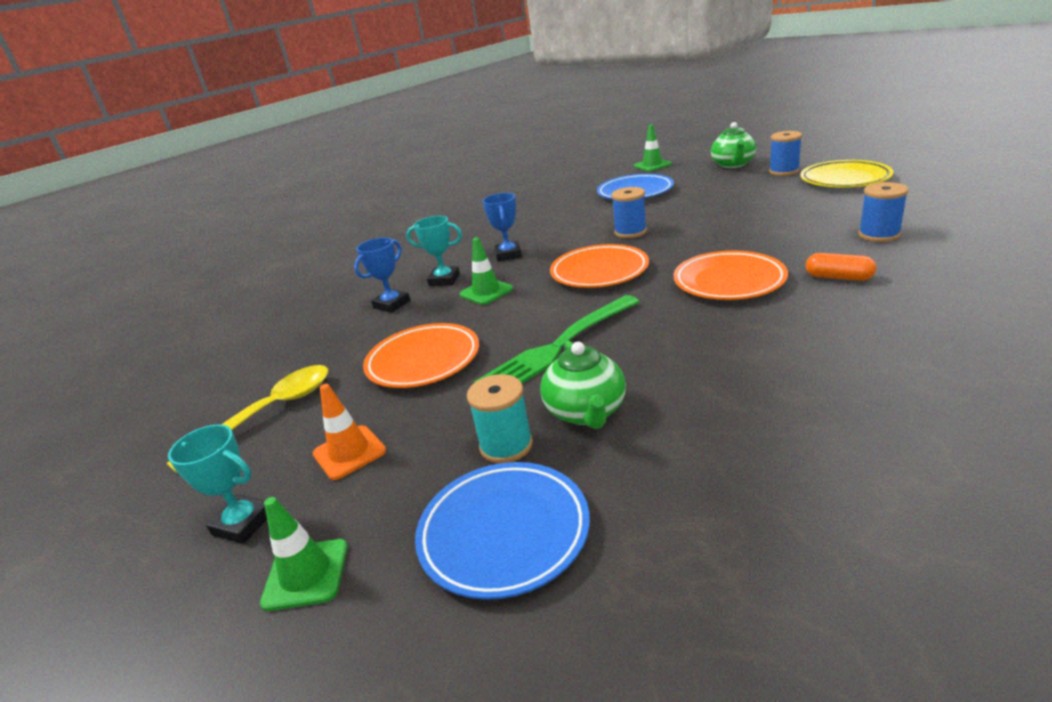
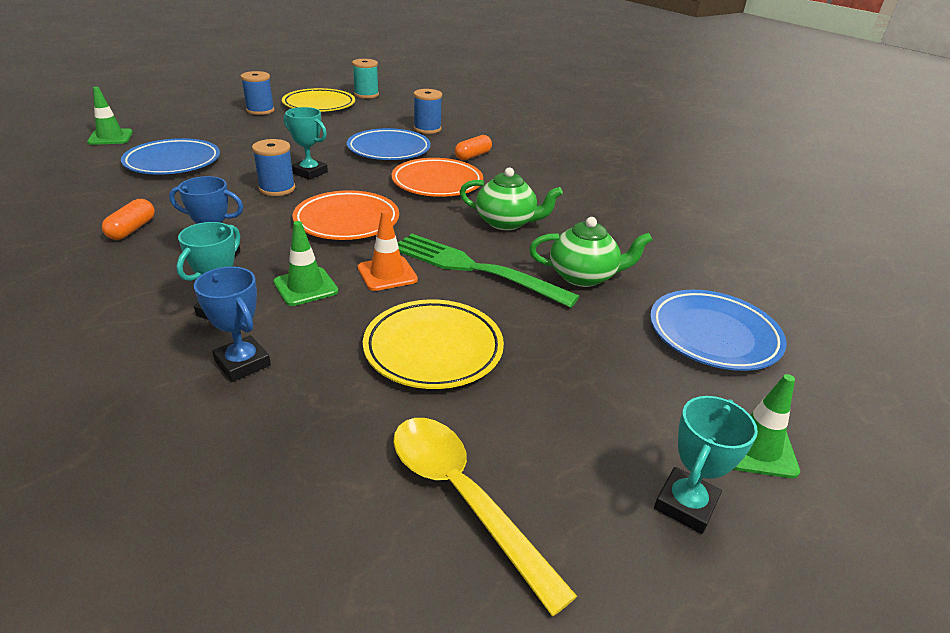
camera: 85 degrees left, 5 degrees up
(349, 452) = (586, 416): orange traffic cone -> orange traffic cone (387, 274)
(423, 361) = (433, 349): orange plate -> yellow plate
(506, 445) = (612, 319): turquoise spool -> turquoise spool (366, 95)
(526, 222) = (132, 229): none -> orange capsule
(558, 347) = (474, 269): green fork -> green fork turned 150 degrees clockwise
(676, 230) = (309, 172): none -> turquoise trophy
(733, 165) = (200, 116): green teapot -> green teapot (506, 222)
(780, 238) = (389, 150): none -> blue plate

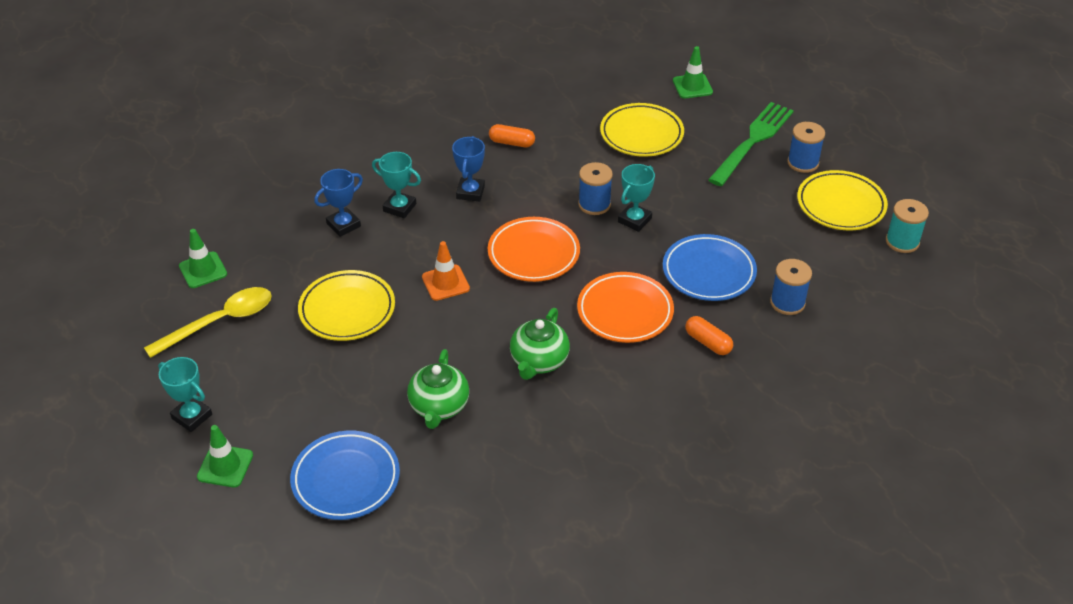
camera: 95 degrees right, 10 degrees up
(173, 162) = (641, 134): blue plate -> yellow plate
(305, 287) = (428, 241): green traffic cone -> green traffic cone (203, 270)
(474, 269) = (452, 335): green fork -> green fork (752, 141)

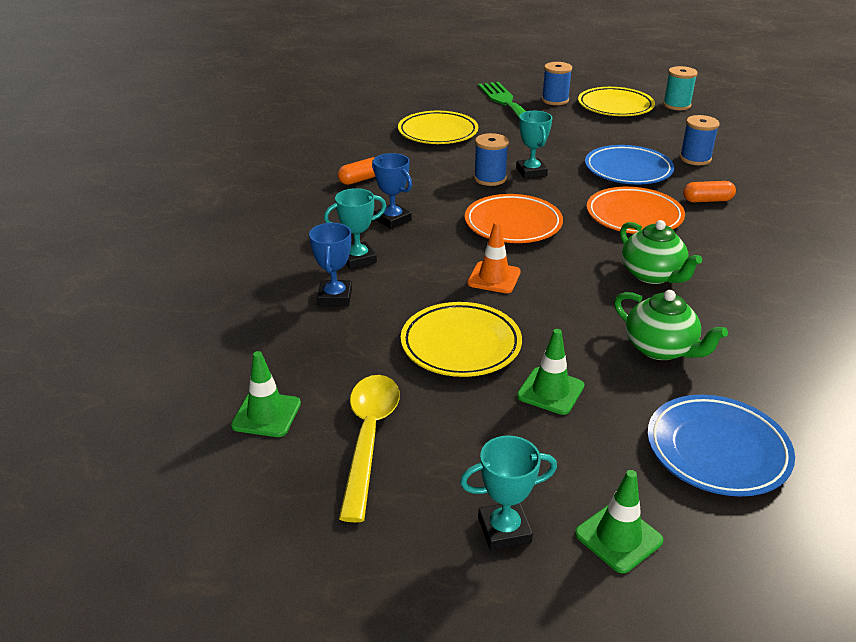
camera: 50 degrees left, 10 degrees down
(692, 86) = (416, 99): green traffic cone -> green traffic cone (550, 391)

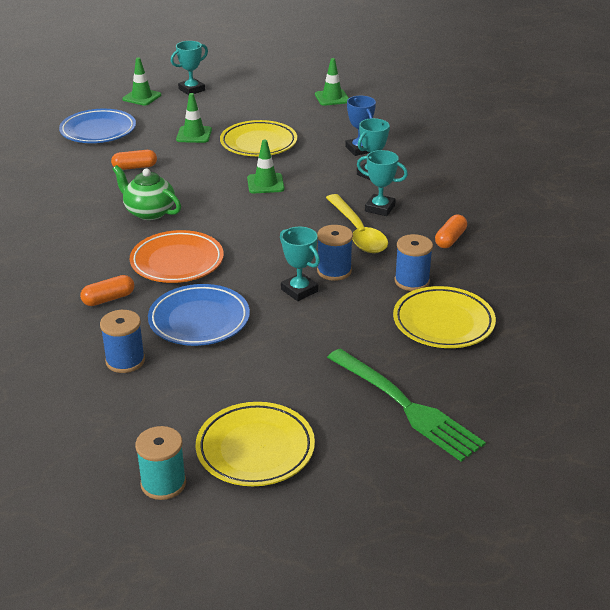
camera: 155 degrees right, 0 degrees up
(369, 438) = (274, 101): yellow spoon -> yellow spoon (357, 232)
(392, 220) = (380, 208): blue trophy -> turquoise trophy
(494, 278) = (265, 184): orange traffic cone -> green traffic cone
(513, 224) = (279, 228): orange plate -> none
(555, 100) = (349, 439): blue spool -> blue spool (412, 281)
(661, 349) = (135, 167): green teapot -> orange capsule

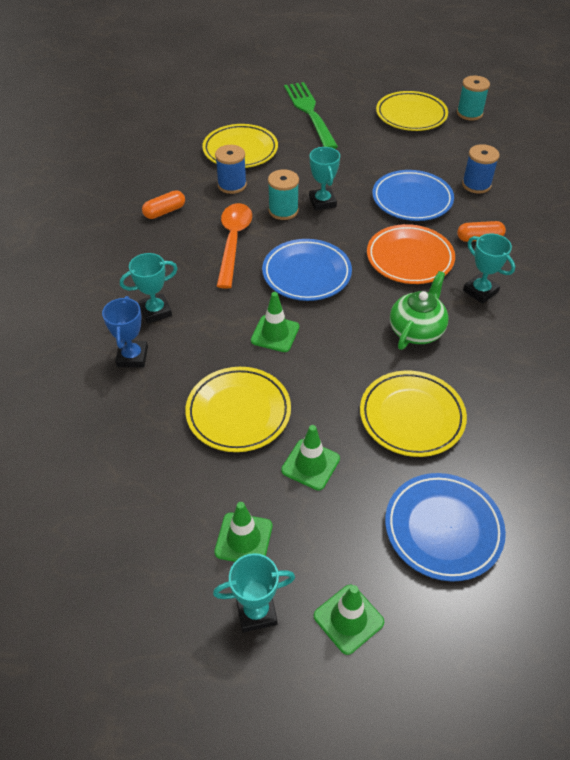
camera: 155 degrees left, 15 degrees up
(135, 167) = (411, 417): orange capsule -> yellow plate
(149, 212) = (416, 330): green teapot -> green teapot turned 120 degrees counterclockwise
(269, 226) = (306, 274): none -> blue plate
(332, 98) = (67, 490): green traffic cone -> green traffic cone (243, 539)
(334, 271) = (283, 210): blue spool -> turquoise spool
(357, 232) = (233, 242): yellow spoon -> orange spoon
(380, 208) = (190, 263): turquoise trophy -> turquoise trophy (480, 291)

